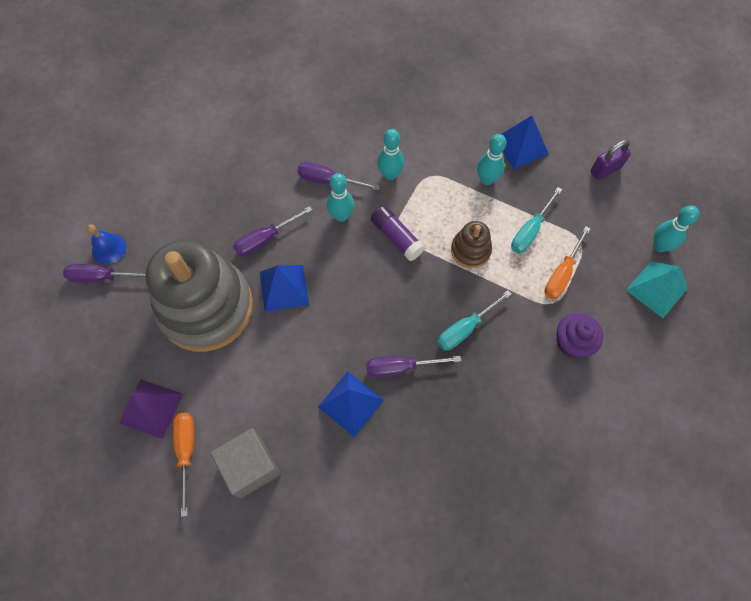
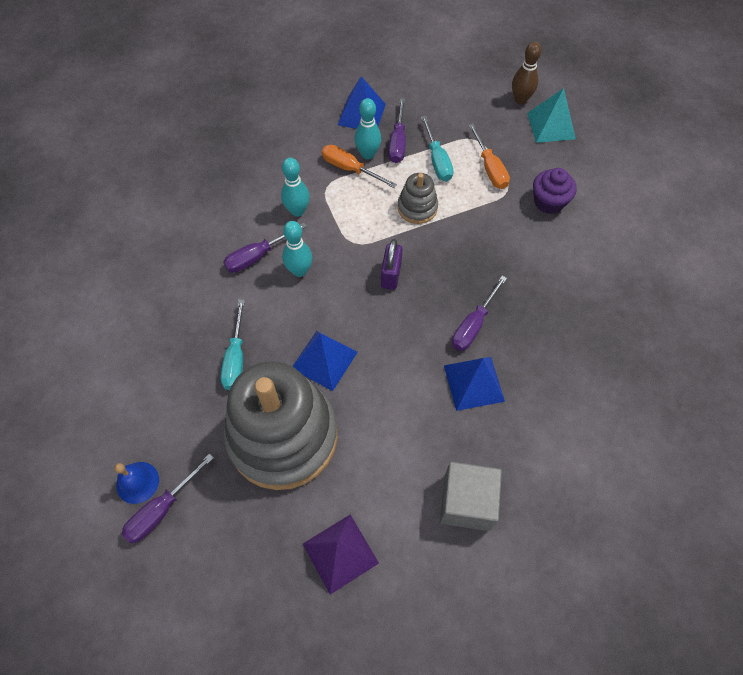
camera: 50 degrees left, 5 degrees down
(186, 451) = (409, 549): orange screwdriver -> orange screwdriver (350, 169)
(265, 239) = (263, 342): purple screwdriver -> purple screwdriver (398, 142)
(396, 237) = (358, 247): purple glue stick -> none
(465, 328) = (479, 258): turquoise screwdriver -> turquoise screwdriver (236, 358)
(470, 250) = (417, 208): brown stacking toy -> grey stacking toy
(605, 170) = (432, 83): purple padlock -> purple padlock (391, 275)
(660, 246) = (520, 99): turquoise bowling pin -> brown bowling pin

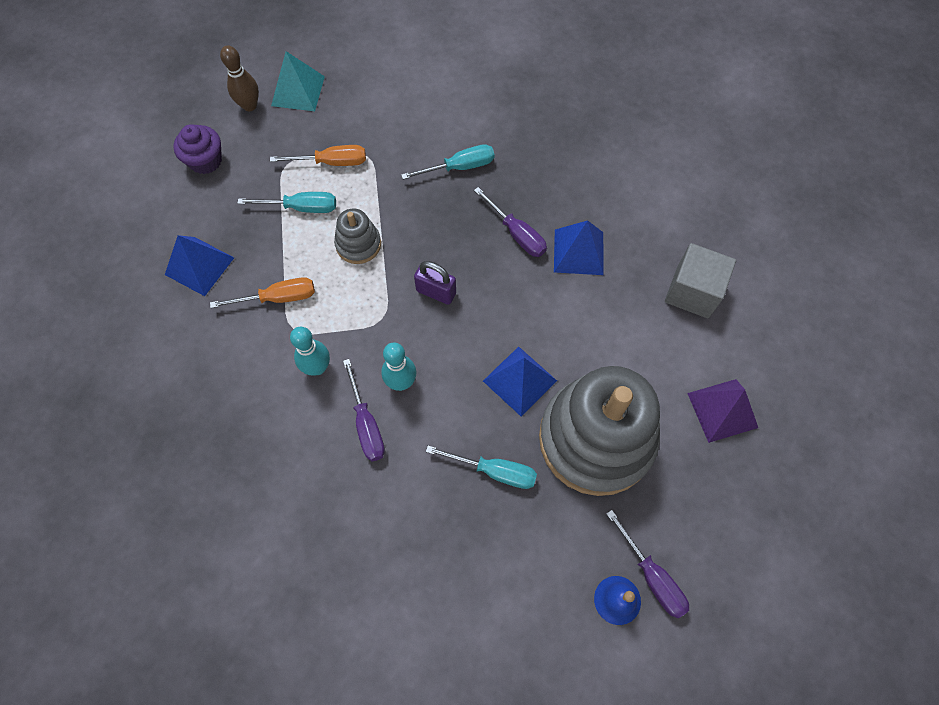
camera: 75 degrees left, 5 degrees up
(350, 169) = (278, 298): orange screwdriver -> orange screwdriver turned 150 degrees counterclockwise
(368, 154) = (263, 274): turquoise bowling pin -> none
(398, 142) = (259, 239): purple screwdriver -> none
(526, 262) = (459, 167): none -> turquoise screwdriver
(548, 202) = (395, 125): purple cupcake -> purple cupcake (205, 161)

